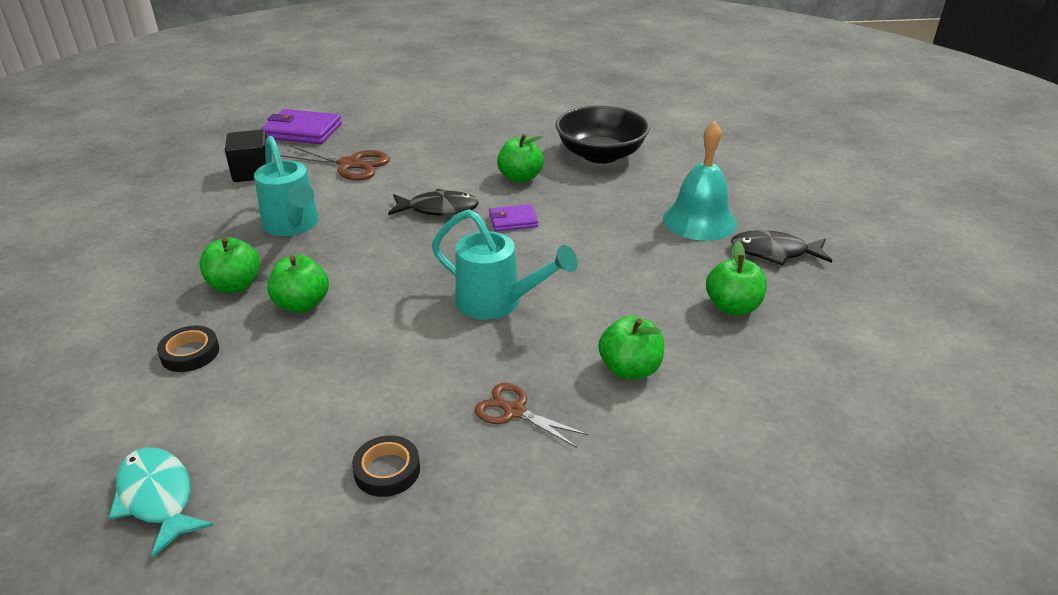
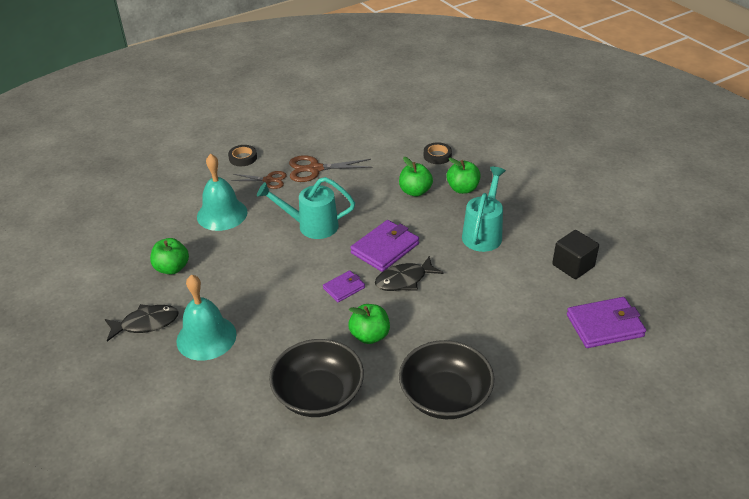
camera: 155 degrees right, 5 degrees up
(158, 498) = (380, 116): turquoise fish -> none
(293, 225) = (483, 234): turquoise watering can -> turquoise watering can turned 75 degrees clockwise
(350, 164) = (515, 300): brown scissors -> brown scissors (315, 169)
(387, 470) = (306, 147): black tape -> black tape (243, 158)
(426, 245) = (385, 248): none -> purple wallet
(492, 129) = (445, 397): none -> black bowl
(629, 369) = (222, 214): green apple -> turquoise bell

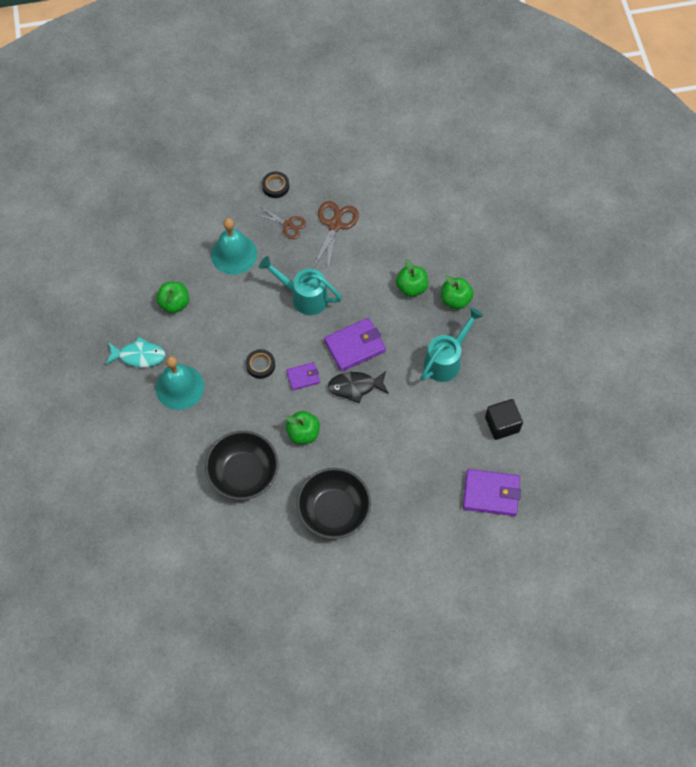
camera: 20 degrees right, 25 degrees up
(146, 323) = (139, 356): black fish -> turquoise fish
(315, 169) = (335, 225): brown scissors -> brown scissors turned 90 degrees clockwise
(437, 156) = (453, 248): black tape -> black tape (260, 365)

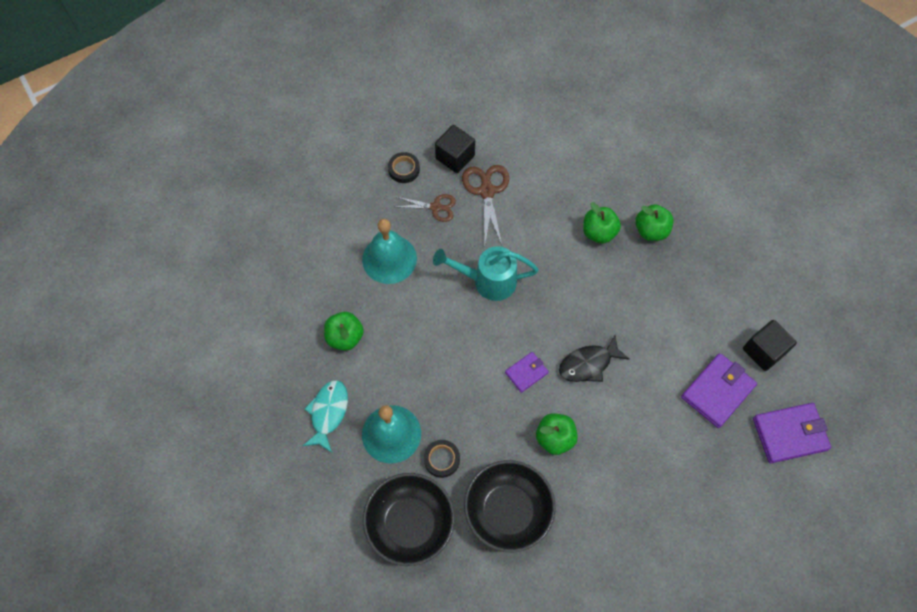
camera: 20 degrees left, 0 degrees up
(139, 356) = (328, 413): turquoise fish -> turquoise fish turned 60 degrees counterclockwise
(260, 365) = (473, 375): black tape -> black tape (442, 459)
(321, 189) = (455, 157): none -> black cube
(334, 510) = (629, 517): black bowl -> black bowl (410, 523)
(355, 346) = (567, 318): purple wallet -> purple wallet (717, 391)
(446, 360) = (672, 300): turquoise watering can -> none

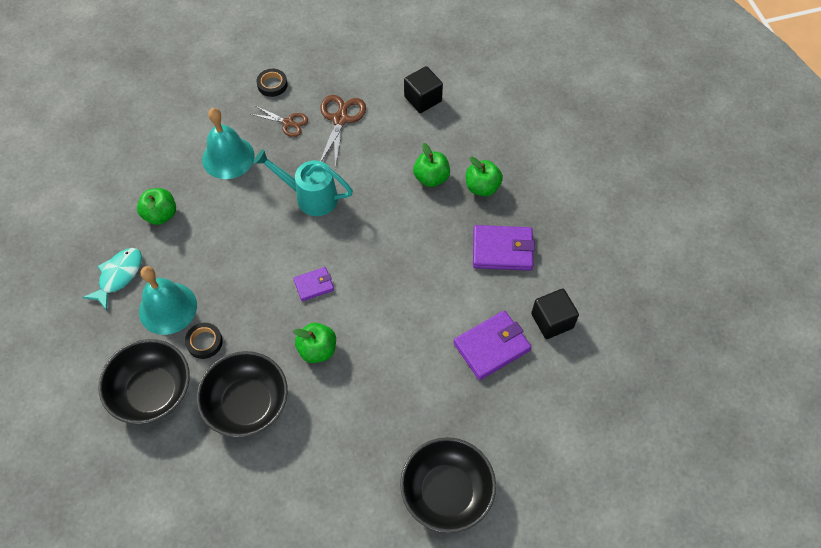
camera: 15 degrees right, 5 degrees down
(455, 157) = (323, 84): black cube -> black cube (423, 99)
(588, 364) = (375, 291): black fish -> none
(727, 545) = (446, 492): none -> black bowl
(789, 434) = (549, 404): purple wallet -> purple wallet (502, 250)

